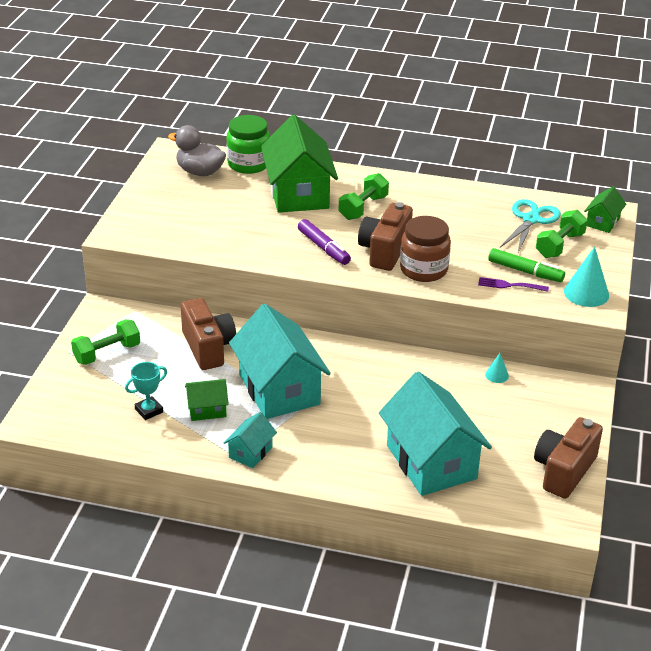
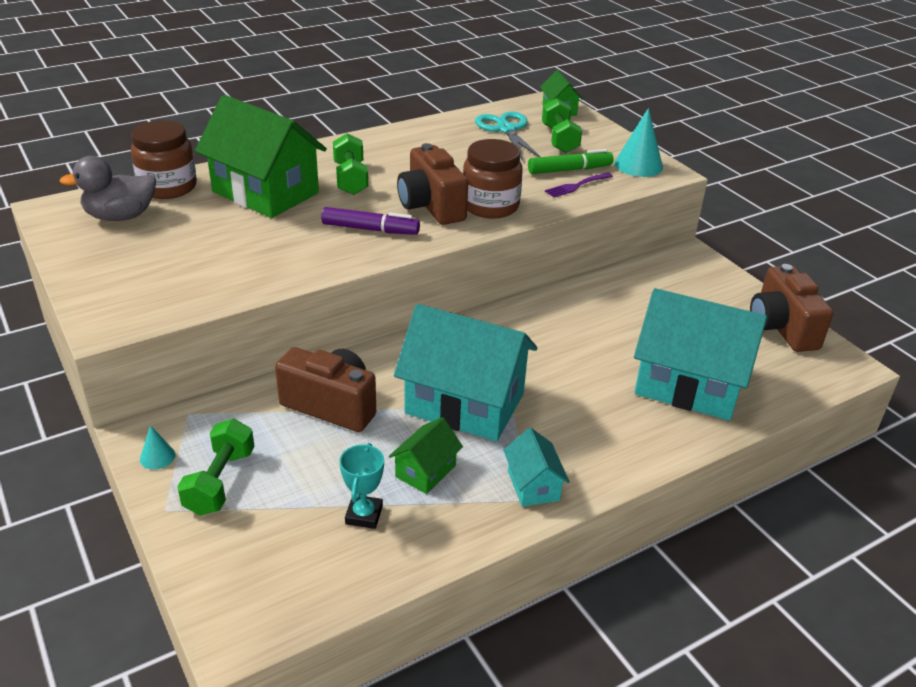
camera: 45 degrees left, 0 degrees up
(249, 164) = (168, 187): green jar -> brown jar
(497, 375) = (617, 280): turquoise cone -> turquoise cone (157, 457)

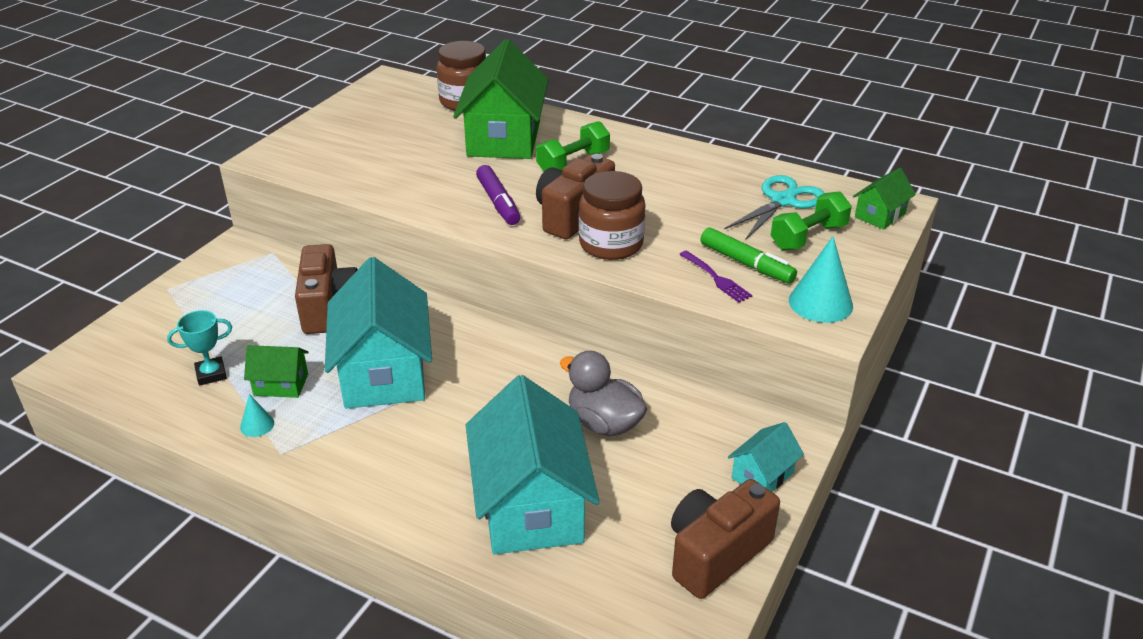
camera: 60 degrees right, 0 degrees up
(120, 216) = (404, 104): grey duck -> grey duck (604, 423)
(157, 457) = (218, 261): turquoise cone -> turquoise cone (257, 425)
(220, 482) = (208, 297): green dumbbell -> none
(533, 485) = (301, 450): turquoise house -> turquoise house (762, 475)
(576, 186) = (716, 278): purple fork -> purple fork turned 150 degrees counterclockwise

